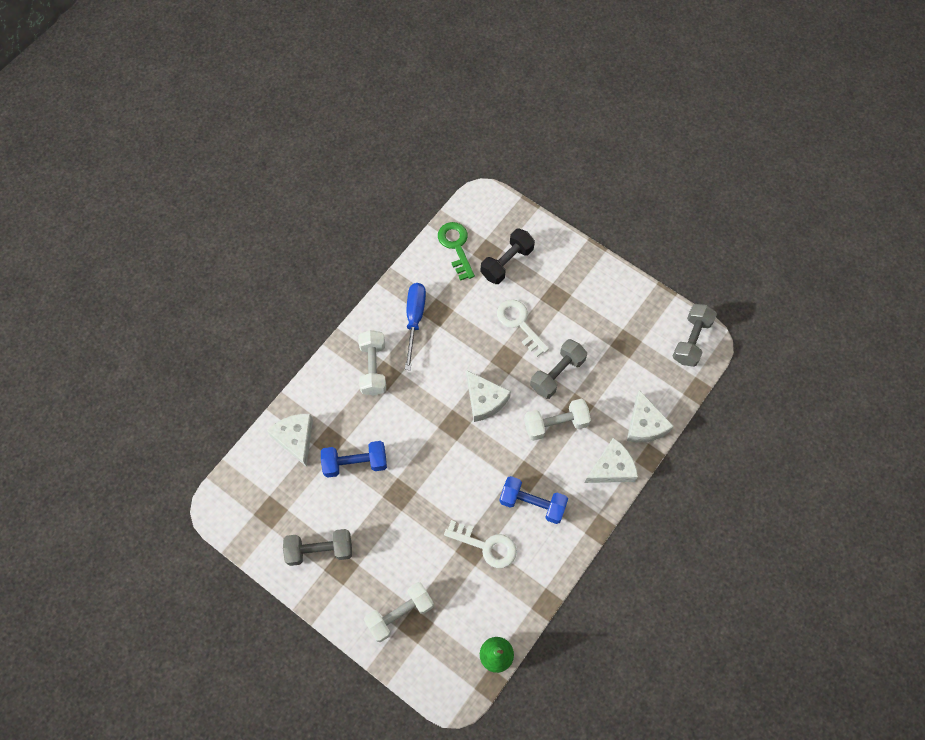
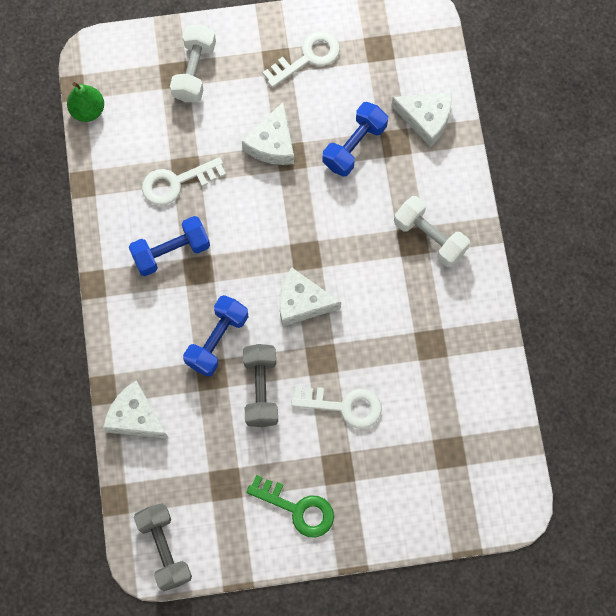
camera: 135 degrees right, 5 degrees up
(320, 550) = (307, 57): grey dumbbell -> white key
(414, 319) = (443, 316): blue screwdriver -> none
(456, 246) = (485, 428): green key -> green key (297, 508)
(507, 262) = (420, 459): black dumbbell -> none
(555, 424) = (217, 340): white dumbbell -> blue dumbbell
(611, 468) = (130, 347): white cheese -> white cheese (272, 143)

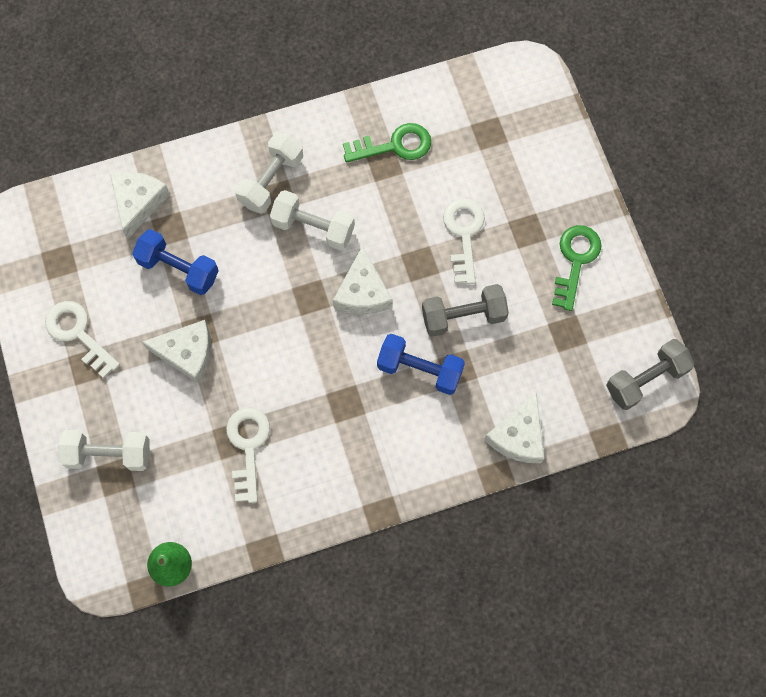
camera: 100 degrees left, 0 degrees up
(171, 252) = (329, 436): blue dumbbell -> none
(176, 182) = (248, 447): white key -> white key turned 150 degrees counterclockwise
(375, 268) = (313, 227): none -> white dumbbell
(449, 357) = (394, 145): none -> green key

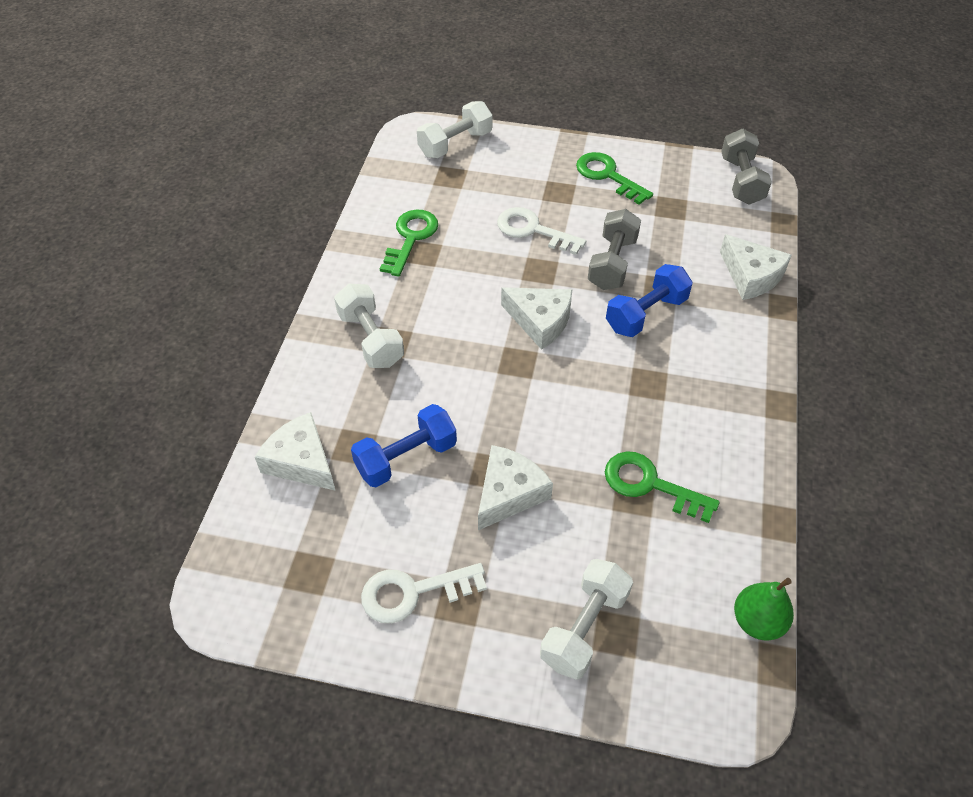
camera: 60 degrees left, 20 degrees down
(248, 447) = (650, 485): white key -> green key
(313, 227) = (446, 328): white dumbbell -> white dumbbell (455, 144)

